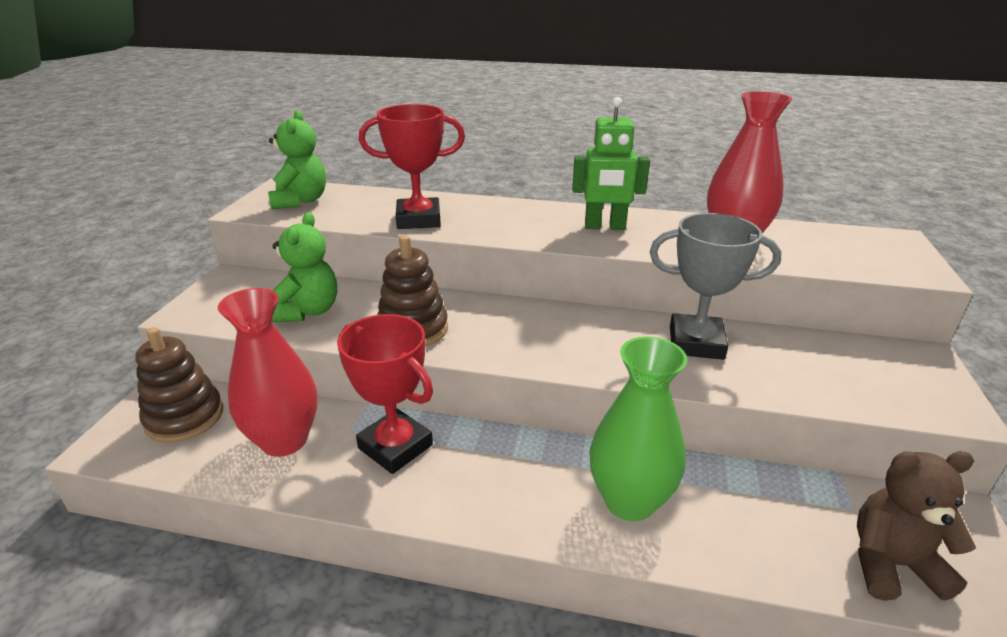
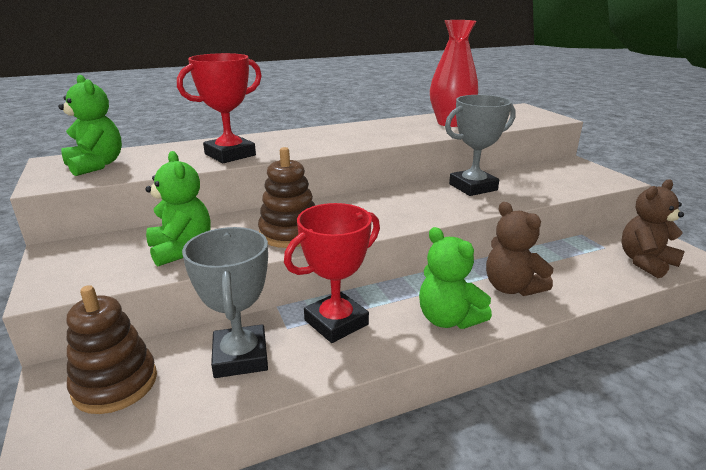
camera: 35 degrees left, 5 degrees down
(284, 440) = (240, 357): red vase -> grey trophy
(395, 446) = (336, 322): red trophy -> red trophy turned 45 degrees counterclockwise
(505, 501) = (448, 319): none -> green teddy bear
(605, 227) = (369, 132): green robot -> none
(629, 501) = (511, 288): green vase -> brown teddy bear

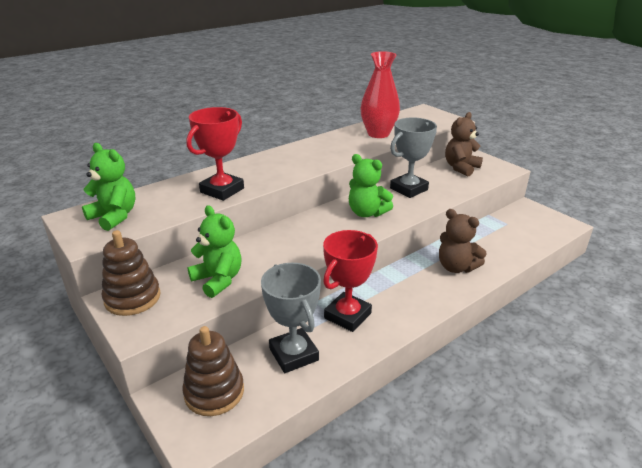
camera: 15 degrees left, 5 degrees up
(289, 233) = (294, 252): brown stacking toy -> brown stacking toy (132, 298)
(448, 319) = (423, 299): green teddy bear -> green teddy bear (367, 213)
(645, 262) = (536, 232): brown teddy bear -> brown teddy bear (461, 168)

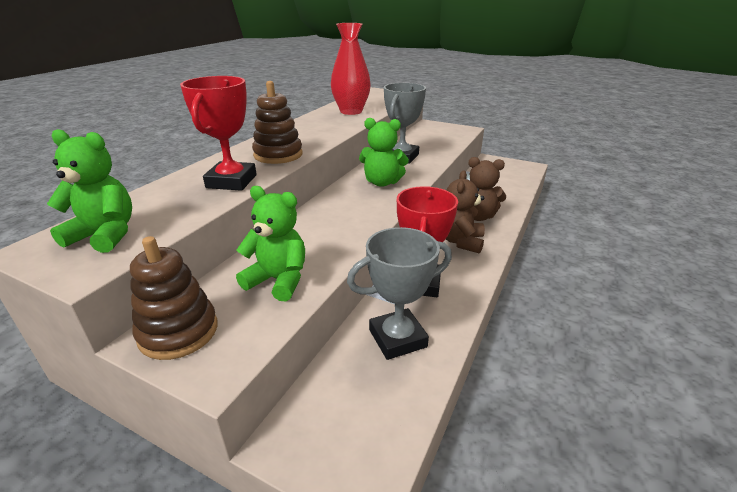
camera: 25 degrees left, 0 degrees up
(214, 392) = (340, 413): brown stacking toy -> brown stacking toy (278, 155)
(293, 354) = (397, 338): grey trophy -> grey trophy turned 60 degrees counterclockwise
(461, 168) = (429, 134): brown teddy bear -> brown teddy bear (461, 241)

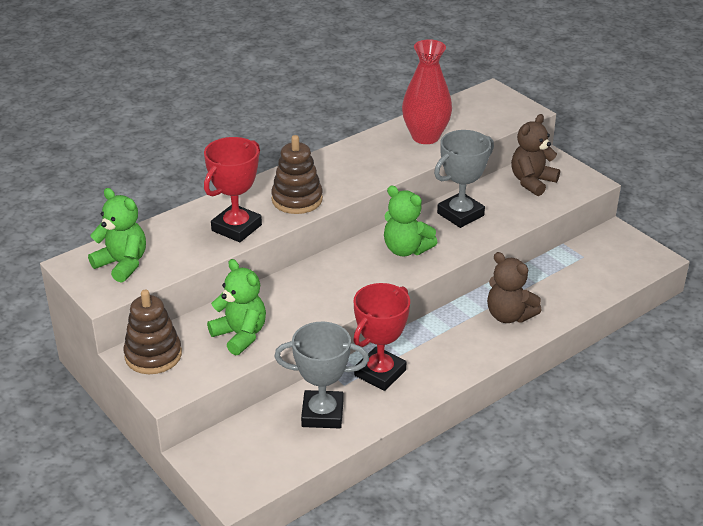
camera: 25 degrees right, 5 degrees up
(461, 241) = (460, 341): brown teddy bear -> brown teddy bear (532, 182)

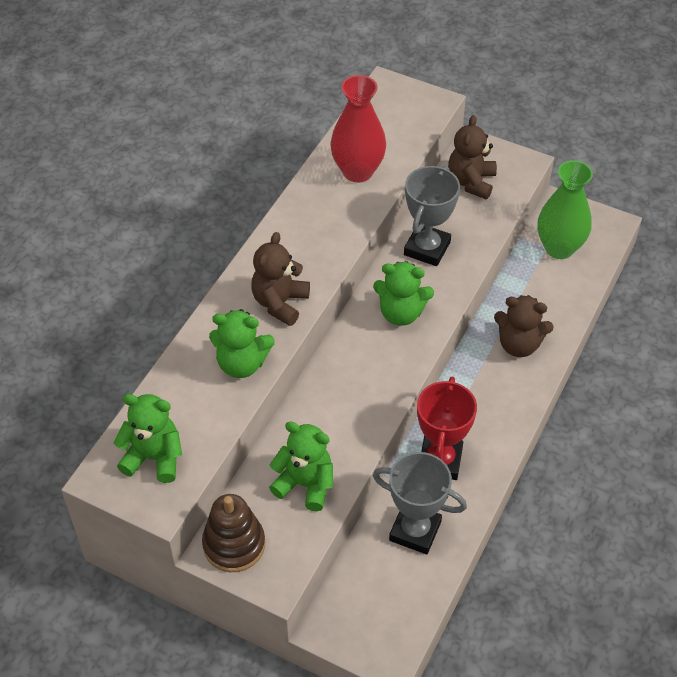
camera: 25 degrees left, 15 degrees up
(236, 228) = (242, 364): red trophy -> green teddy bear
(297, 199) = (280, 303): brown stacking toy -> brown teddy bear
(322, 414) = (415, 531): grey trophy -> grey trophy turned 45 degrees clockwise
(594, 260) = (559, 248): none -> green vase

